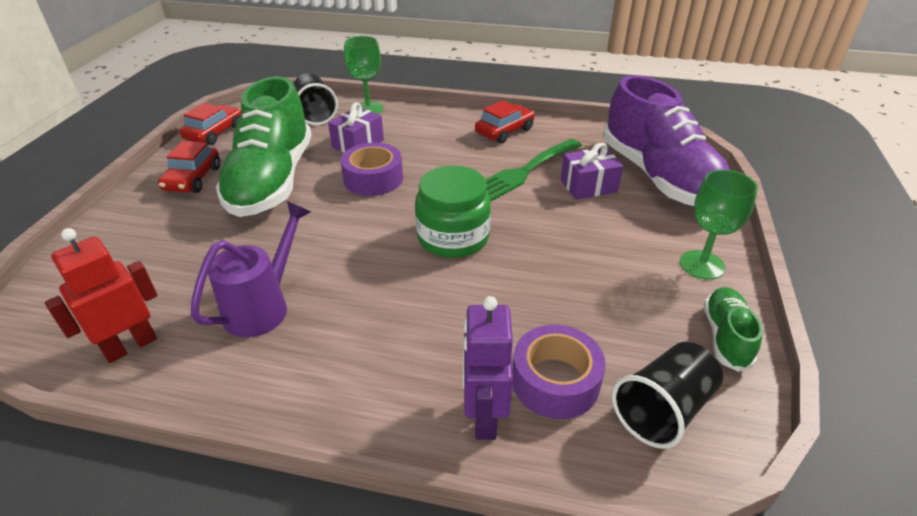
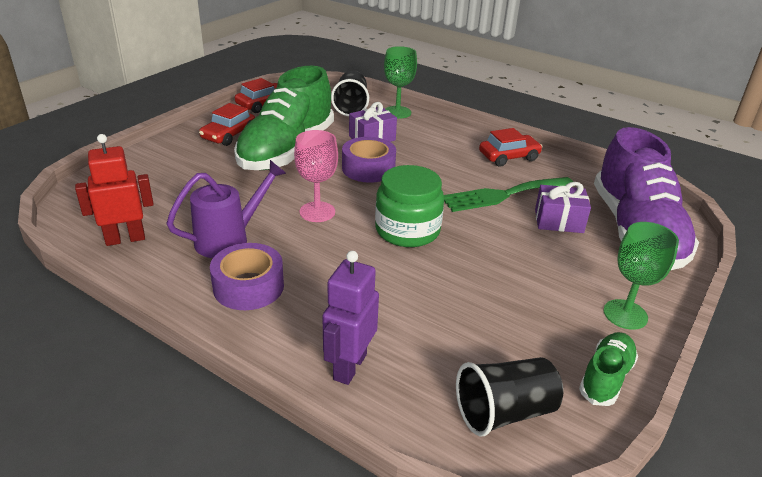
camera: 20 degrees right, 5 degrees down
(346, 244) = (317, 212): none -> pink goblet
(555, 381) = (424, 361): purple tape -> purple tape (248, 286)

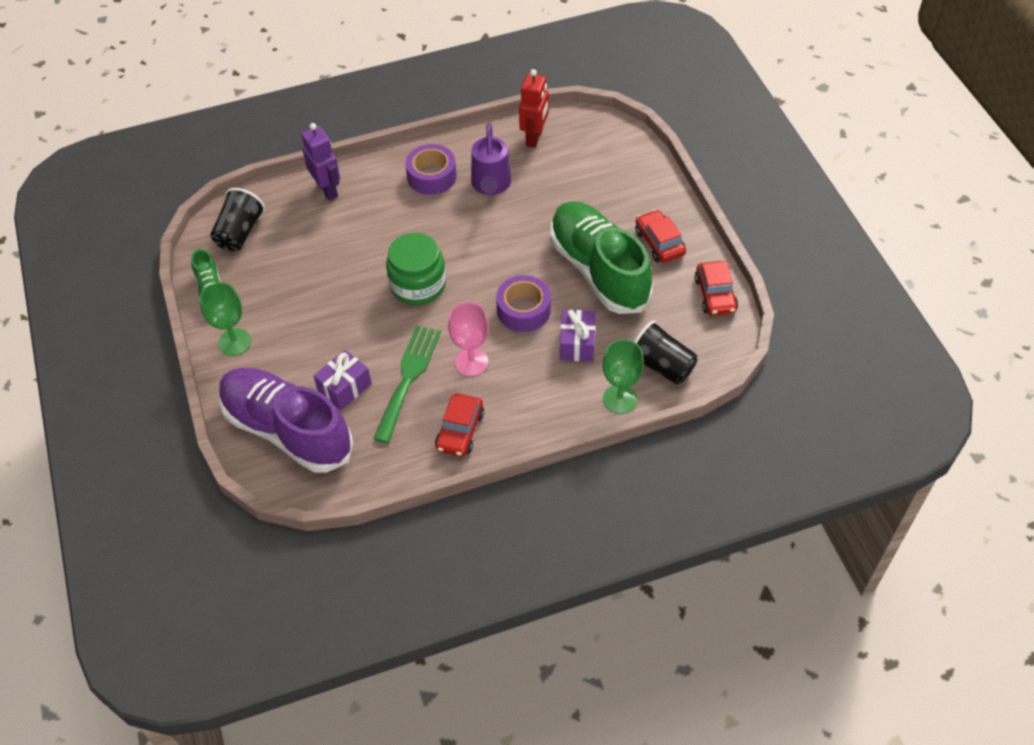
camera: 130 degrees right, 20 degrees up
(317, 212) = (485, 245): pink goblet -> pink goblet (471, 362)

